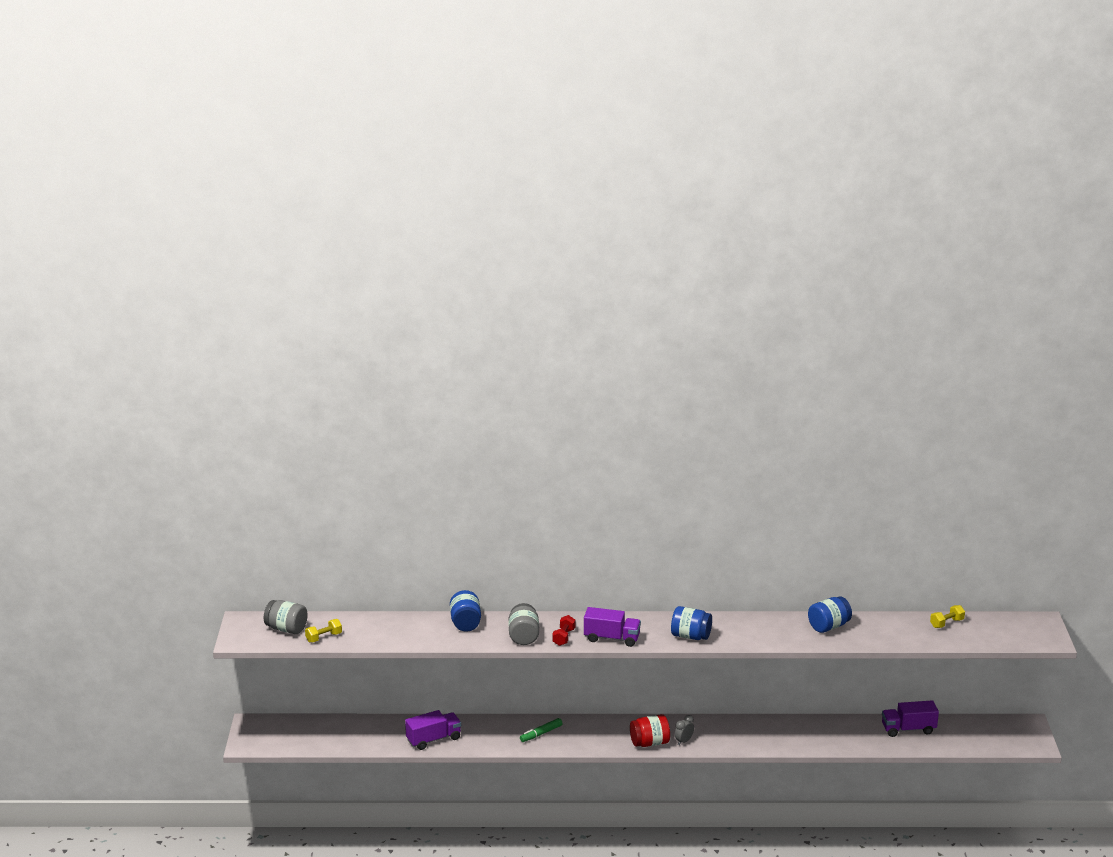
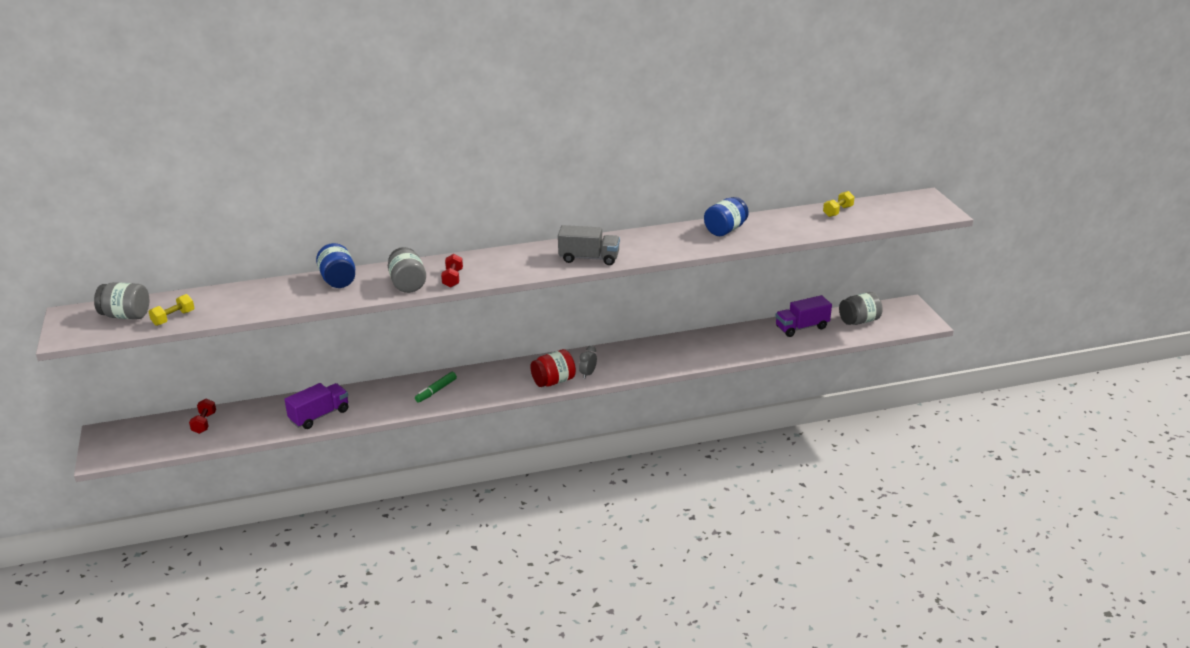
camera: 15 degrees left, 5 degrees up
(335, 729) = (204, 423): none -> red dumbbell
(611, 638) = (505, 272): purple truck -> none
(690, 636) = (589, 258): blue jar -> grey truck
(969, 732) = (859, 321): none -> grey jar

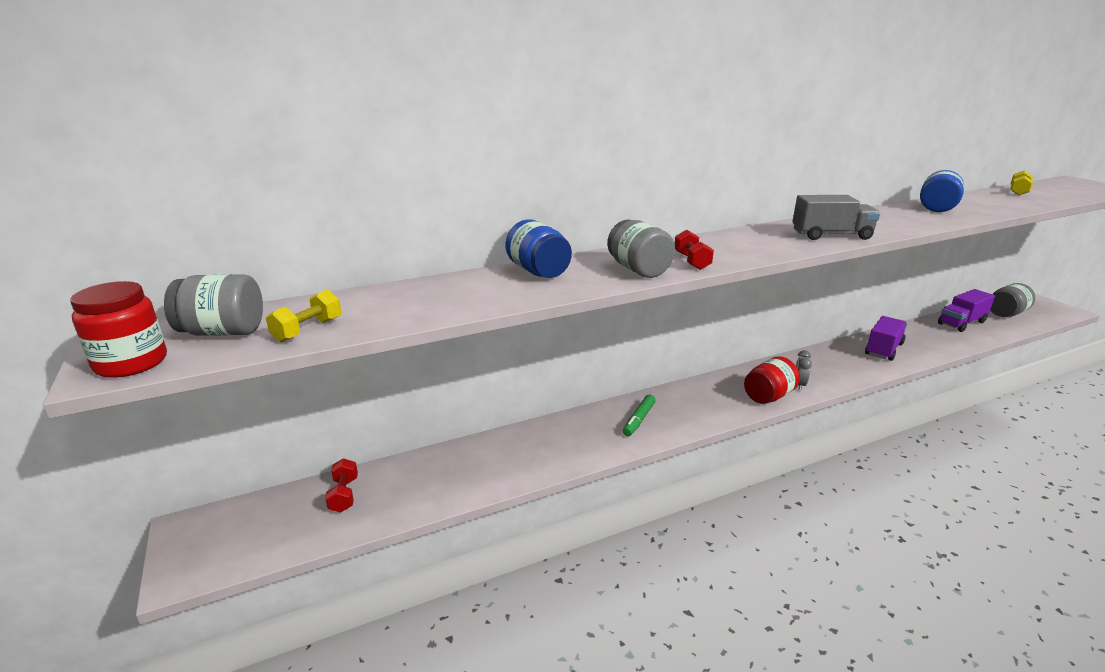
camera: 10 degrees left, 5 degrees down
(76, 333) = (131, 363): none -> red jar
(319, 416) = (506, 467): purple truck -> purple truck (883, 349)

